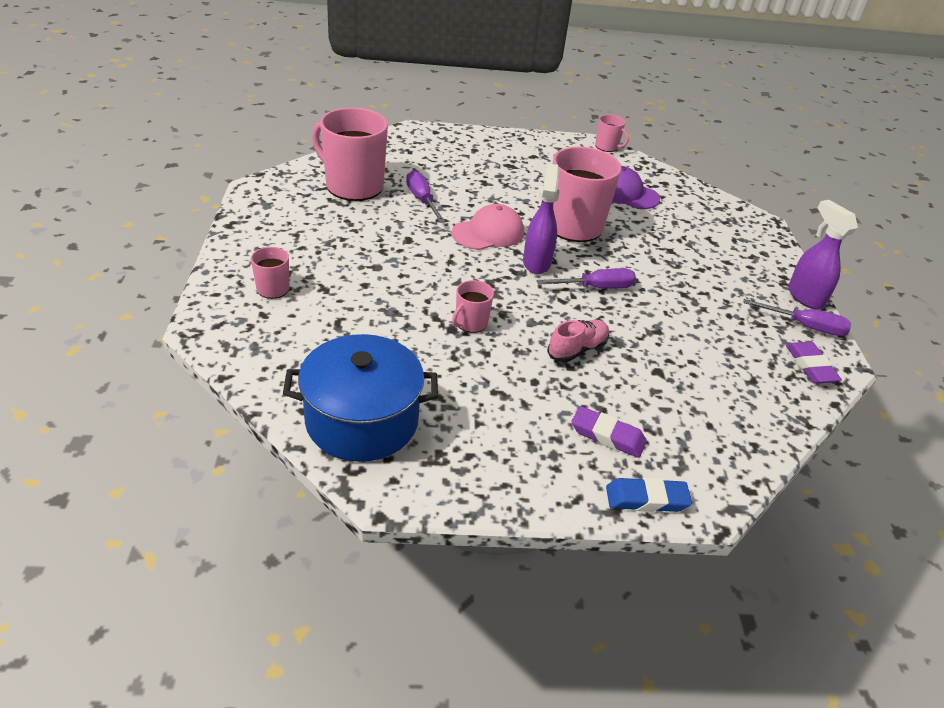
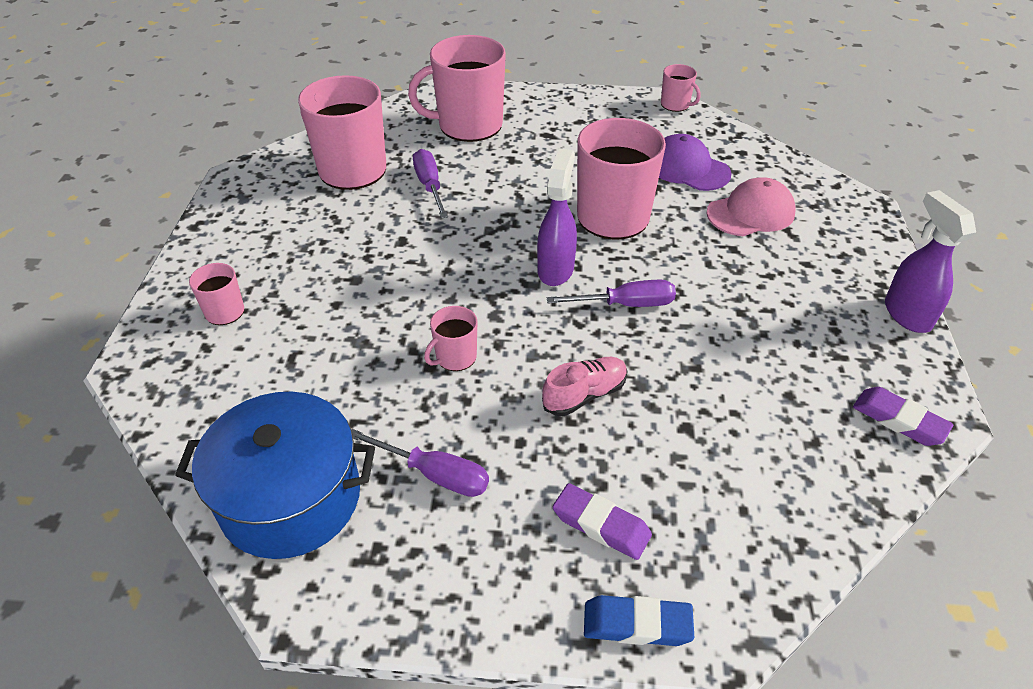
camera: 10 degrees right, 5 degrees up
(443, 156) = (468, 125): none -> pink mug
(488, 233) = (502, 229): pink cap -> pink cap (750, 213)
(805, 326) = (900, 359): purple screwdriver -> purple screwdriver (435, 474)
(810, 366) = (899, 420): purple eraser -> purple eraser turned 45 degrees counterclockwise

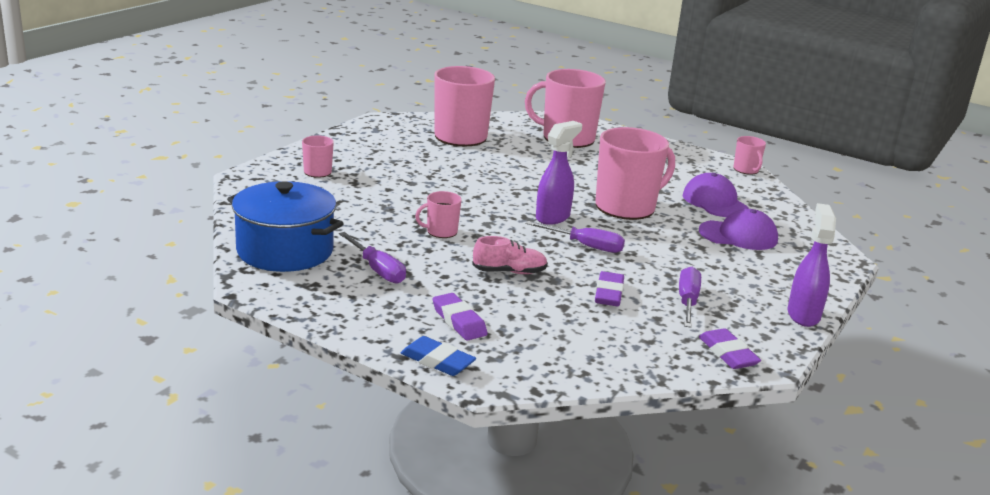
camera: 25 degrees right, 20 degrees down
(430, 186) = (506, 158): purple screwdriver -> purple screwdriver (687, 302)
(712, 378) = (609, 293): none -> purple eraser
(750, 213) = (738, 235): pink cap -> purple cap

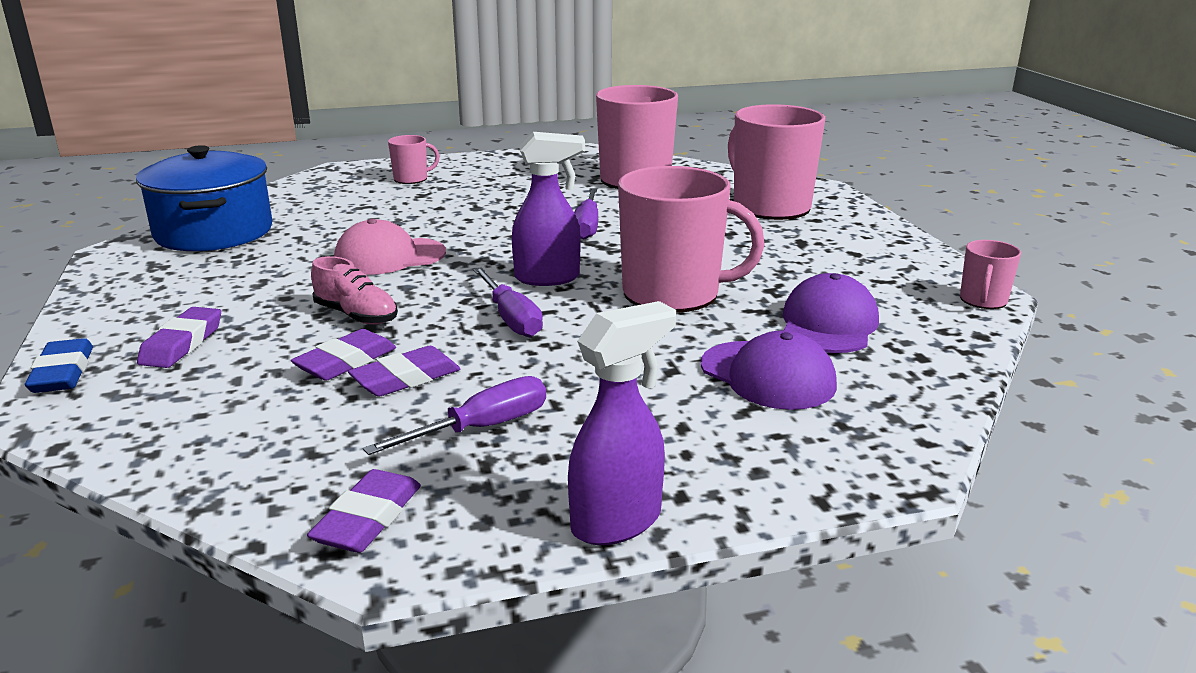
camera: 45 degrees right, 0 degrees up
(377, 270) = (242, 271): purple screwdriver -> purple screwdriver (587, 226)
(441, 231) = (389, 257): pink mug -> pink cap
(564, 297) = (346, 362): none -> purple eraser

